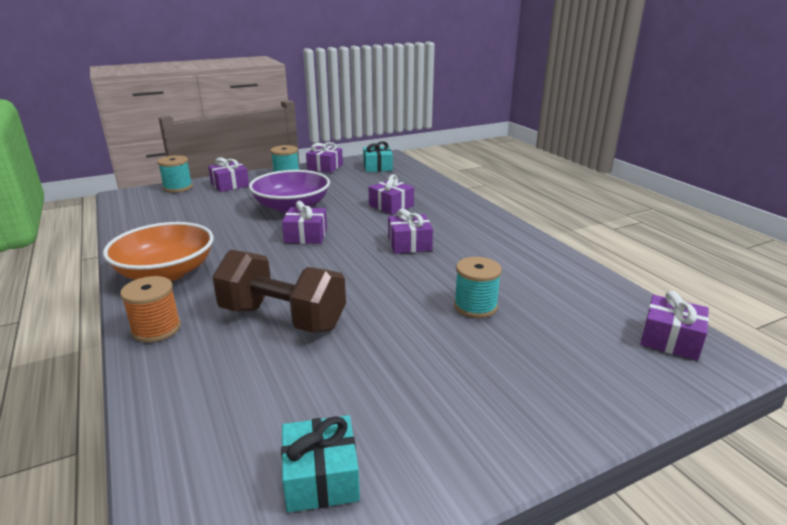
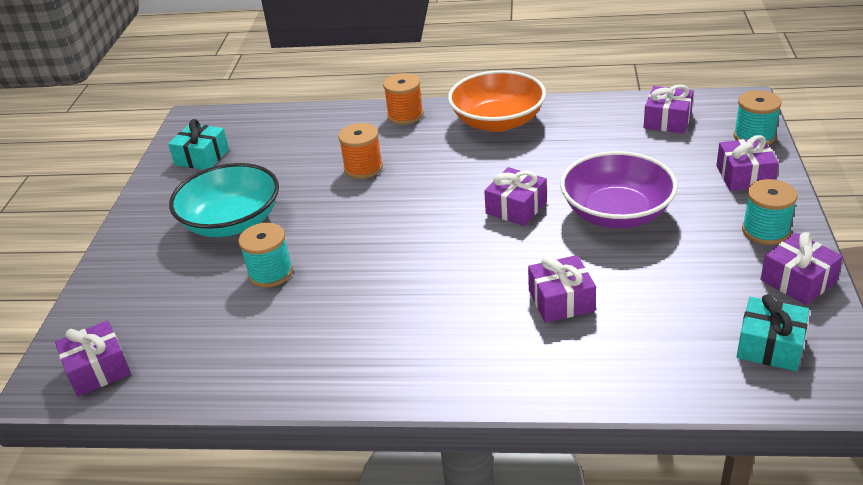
camera: 125 degrees right, 10 degrees up
(283, 318) = (363, 168): brown dumbbell -> orange spool
(409, 244) = (429, 276): purple gift -> purple gift (667, 120)
(434, 364) = (232, 222): none -> turquoise bowl

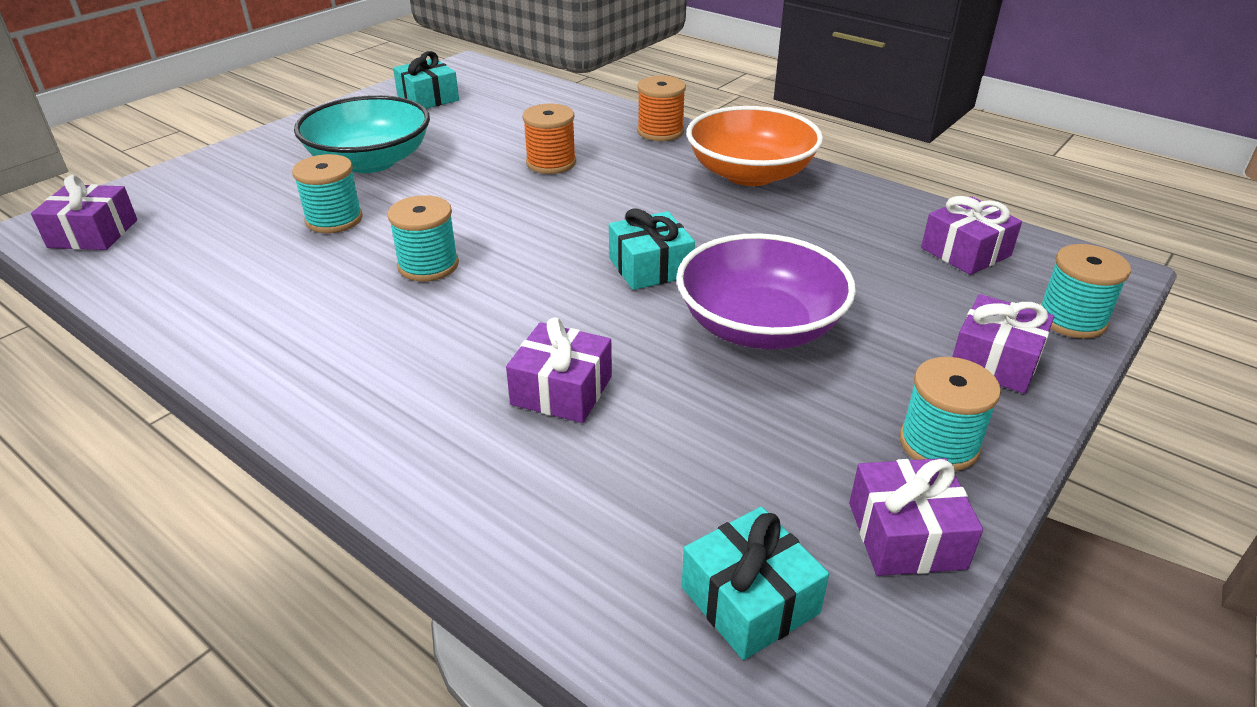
camera: 30 degrees right, 0 degrees up
(381, 271) = (428, 265): none -> turquoise spool
(516, 208) = (650, 267): purple gift -> turquoise gift

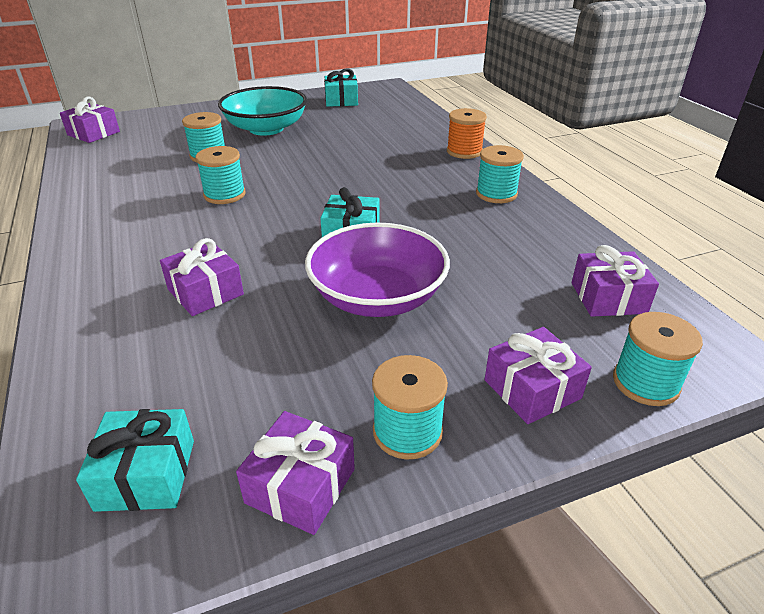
camera: 30 degrees right, 0 degrees up
(551, 163) = (368, 154): orange spool -> none
(750, 173) = (496, 194): orange bowl -> turquoise spool

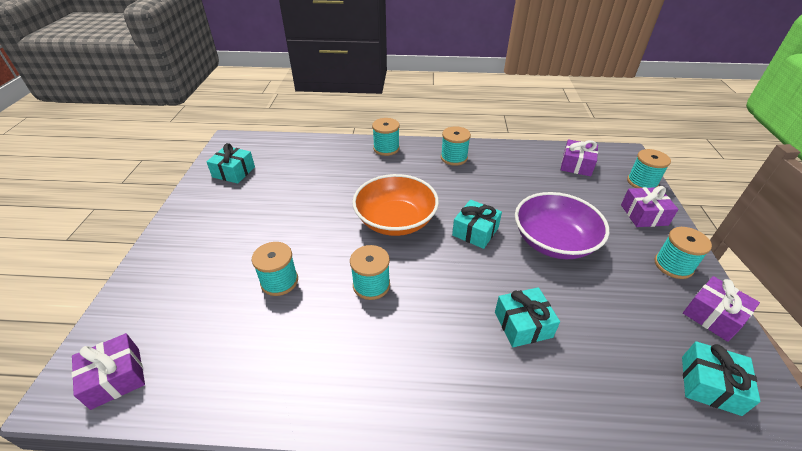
camera: 65 degrees left, 5 degrees up
(205, 292) = (523, 324): purple gift -> turquoise gift
(266, 129) = (251, 230): turquoise bowl -> none
(332, 185) = (395, 220): none -> orange bowl
(464, 151) = (386, 148): orange spool -> turquoise spool

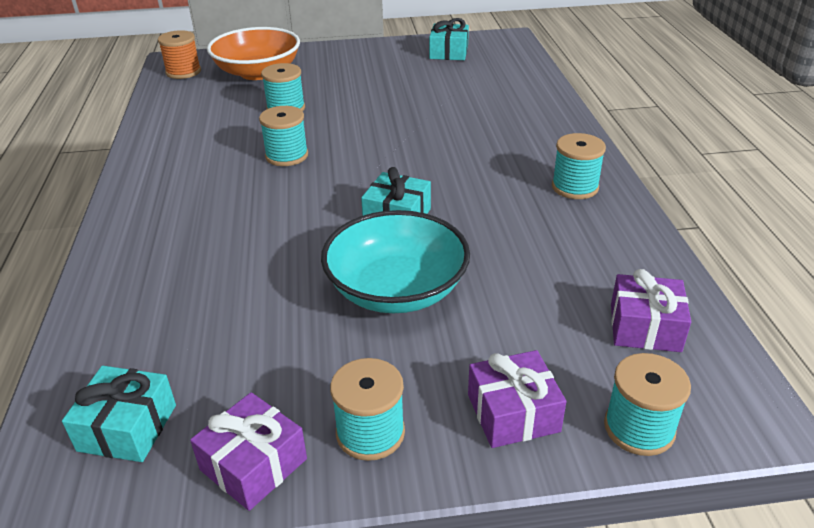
camera: 80 degrees right, 5 degrees down
(116, 378) = (183, 72): purple gift -> orange spool
(386, 148) = (561, 130): turquoise spool -> none
(395, 220) = (399, 156): orange bowl -> orange bowl (258, 72)
(523, 324) = (234, 260): turquoise gift -> none
(553, 241) = (396, 289): purple bowl -> turquoise bowl

